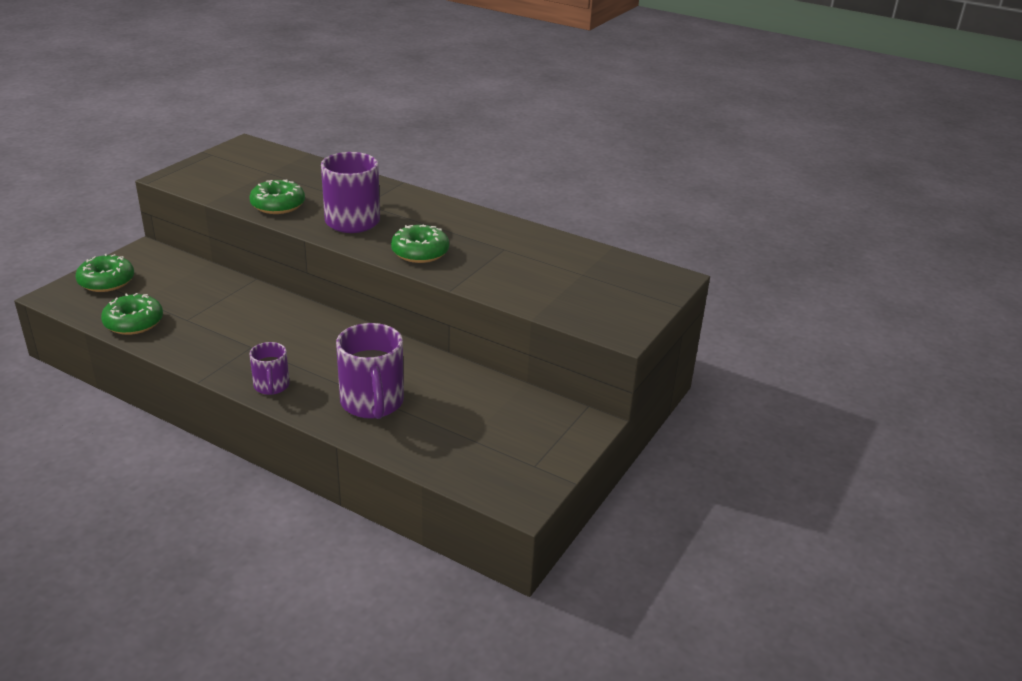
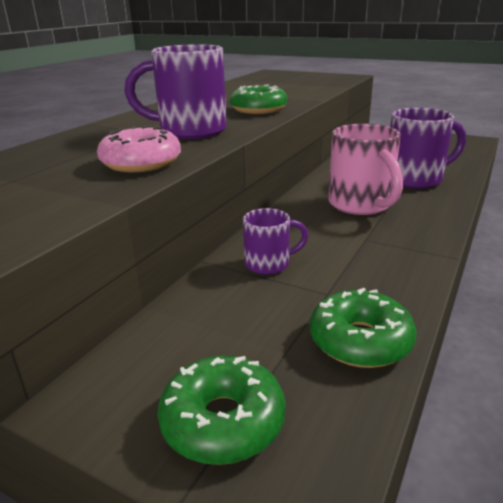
camera: 90 degrees left, 5 degrees down
(271, 386) = (430, 218): purple mug -> purple mug (269, 264)
(278, 205) = (141, 163): green donut -> pink donut
(318, 356) = (361, 205): none -> pink mug

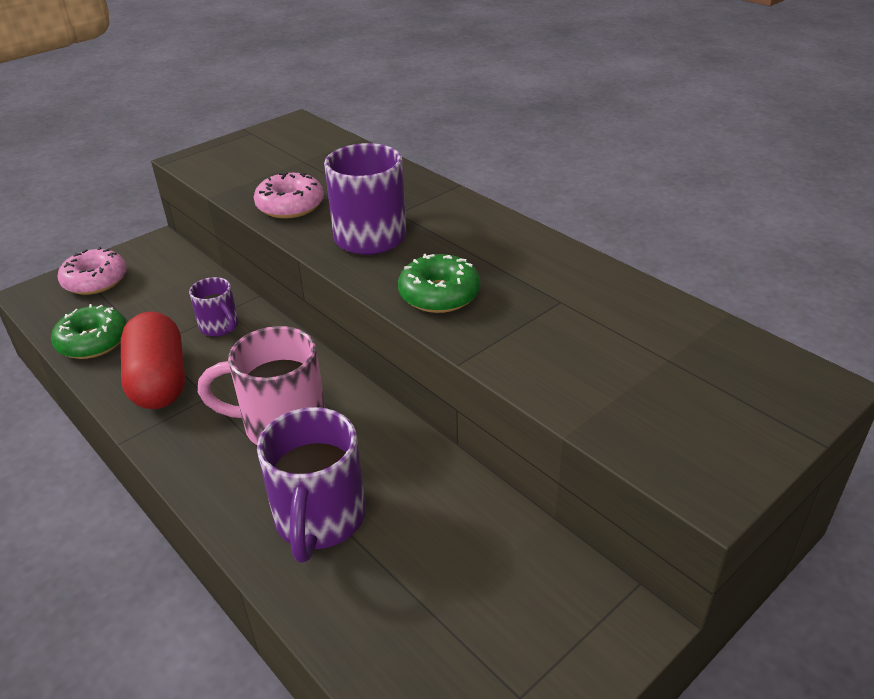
camera: 110 degrees right, 10 degrees up
(223, 421) = (95, 281): green donut -> pink donut
(269, 264) = (220, 327): purple mug -> purple mug turned 45 degrees counterclockwise
(373, 267) = (159, 381): none -> red capsule

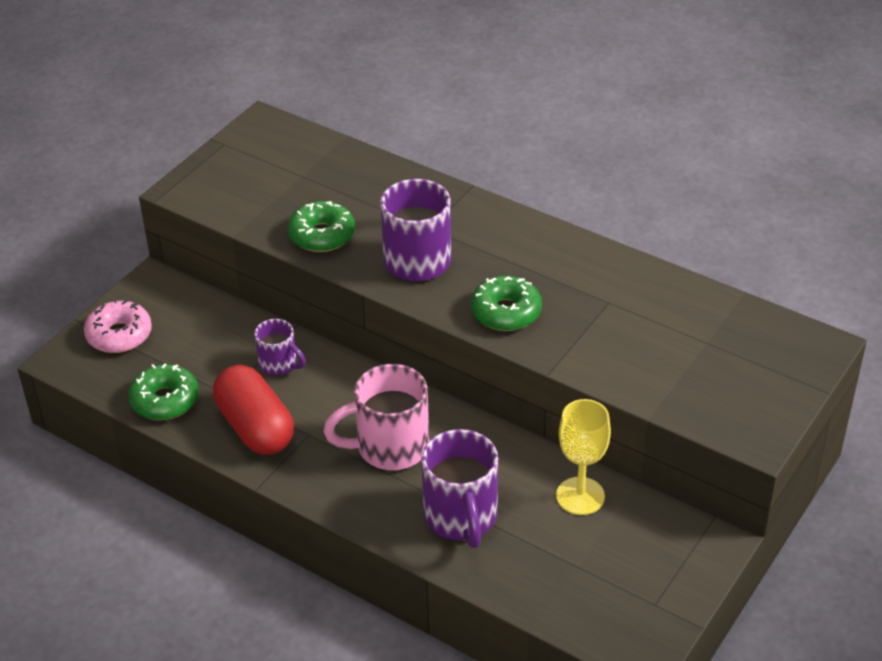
camera: 15 degrees left, 5 degrees up
(290, 206) = (322, 235): pink donut -> green donut
(472, 522) = (580, 496): none -> yellow goblet

